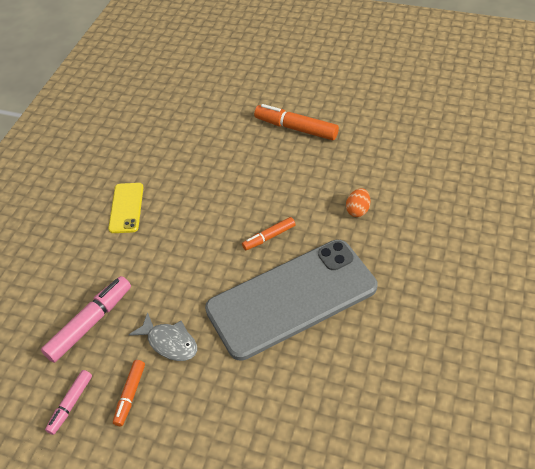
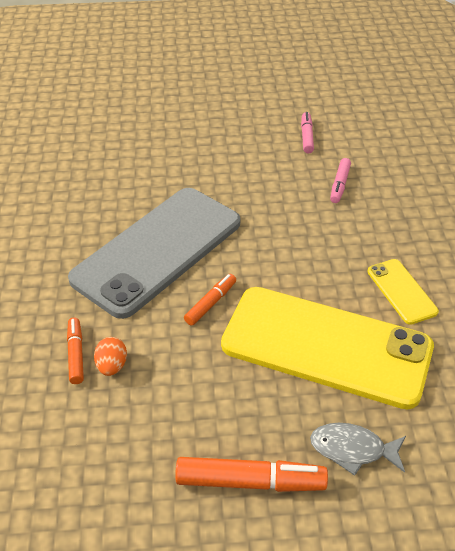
camera: 155 degrees right, 5 degrees down
(90, 323) = (339, 185): pink marker -> pink marker, size x0.59
(130, 395) = (264, 152): orange marker -> orange marker (76, 354)
(169, 342) = (256, 189): grey fish -> grey fish (352, 449)
(206, 185) = (326, 346): none -> yellow phone

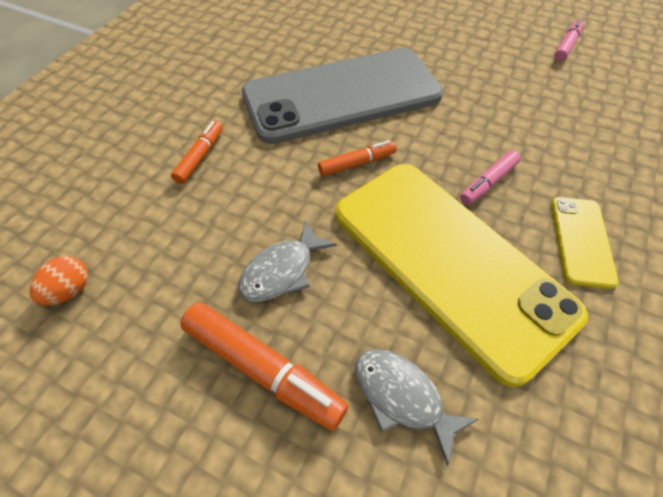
camera: 30 degrees right, 10 degrees up
(112, 366) = (222, 181): orange egg -> orange egg (69, 290)
(213, 410) = (282, 271): none -> grey fish
(339, 185) = (575, 102): pink marker -> pink marker (488, 182)

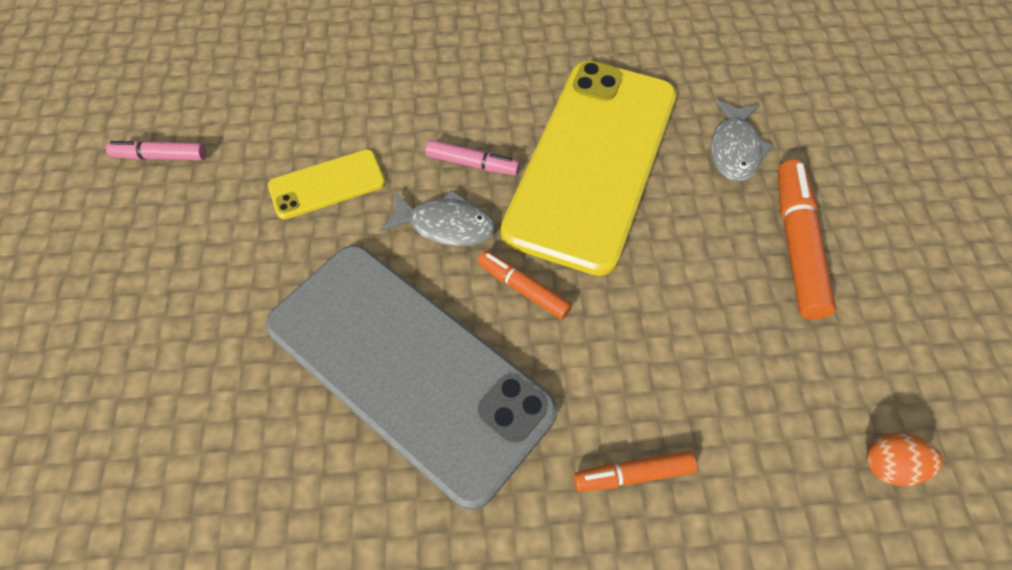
camera: 120 degrees left, 5 degrees up
(282, 271) = (706, 283): grey fish -> grey fish (446, 225)
(581, 241) = (501, 83): yellow phone -> yellow phone (327, 184)

